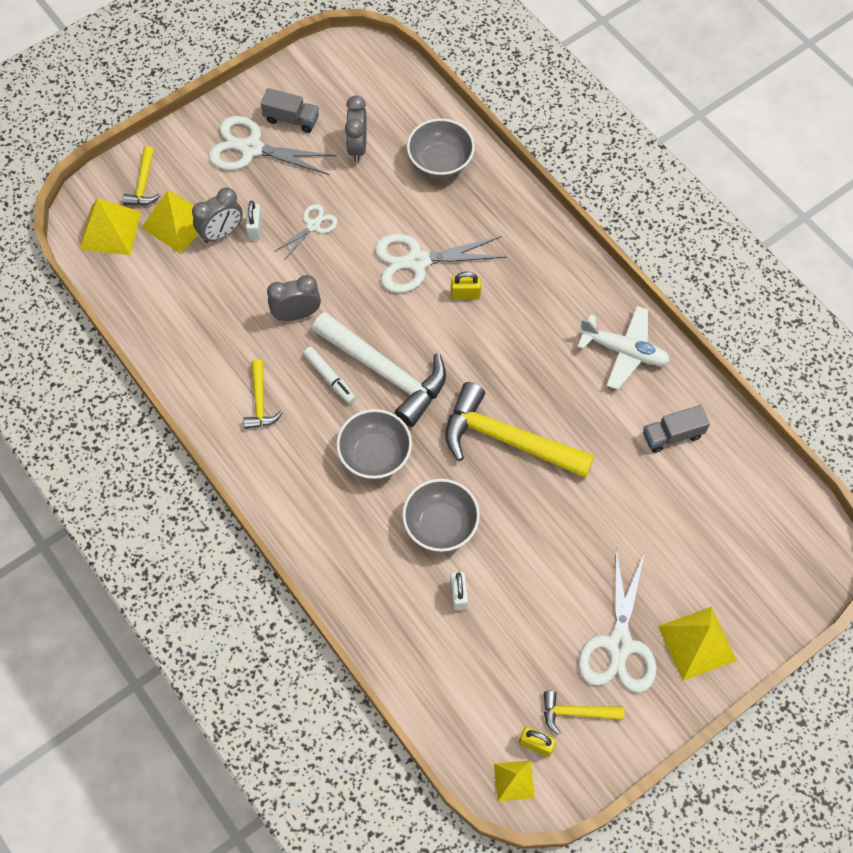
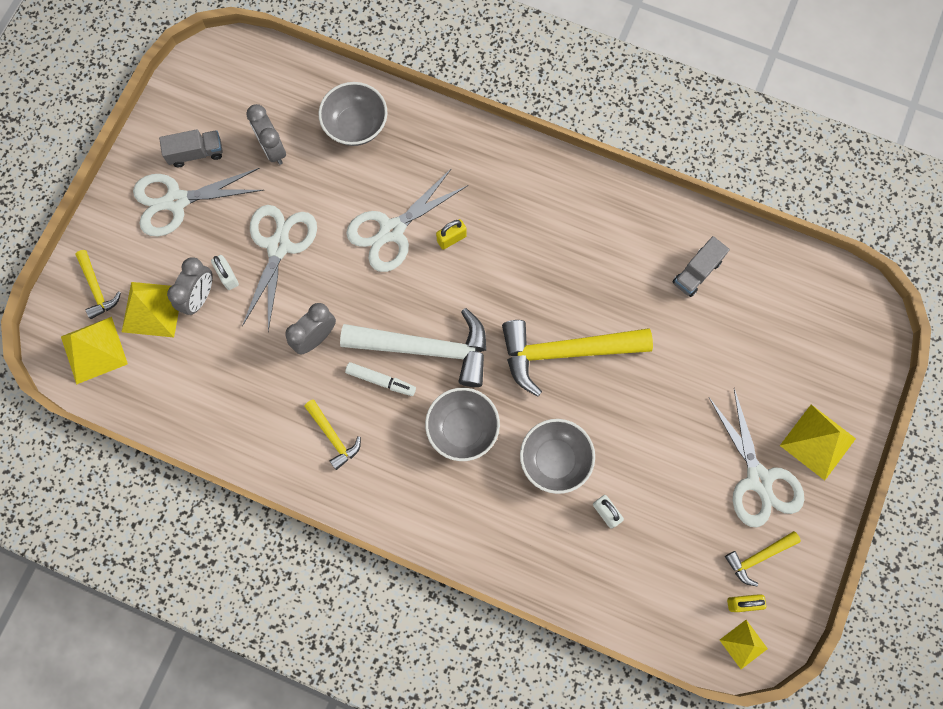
camera: 30 degrees left, 10 degrees up
(313, 225) = (279, 246): white scissors -> white scissors, size x1.81
(624, 351) = (615, 218): white plane -> none

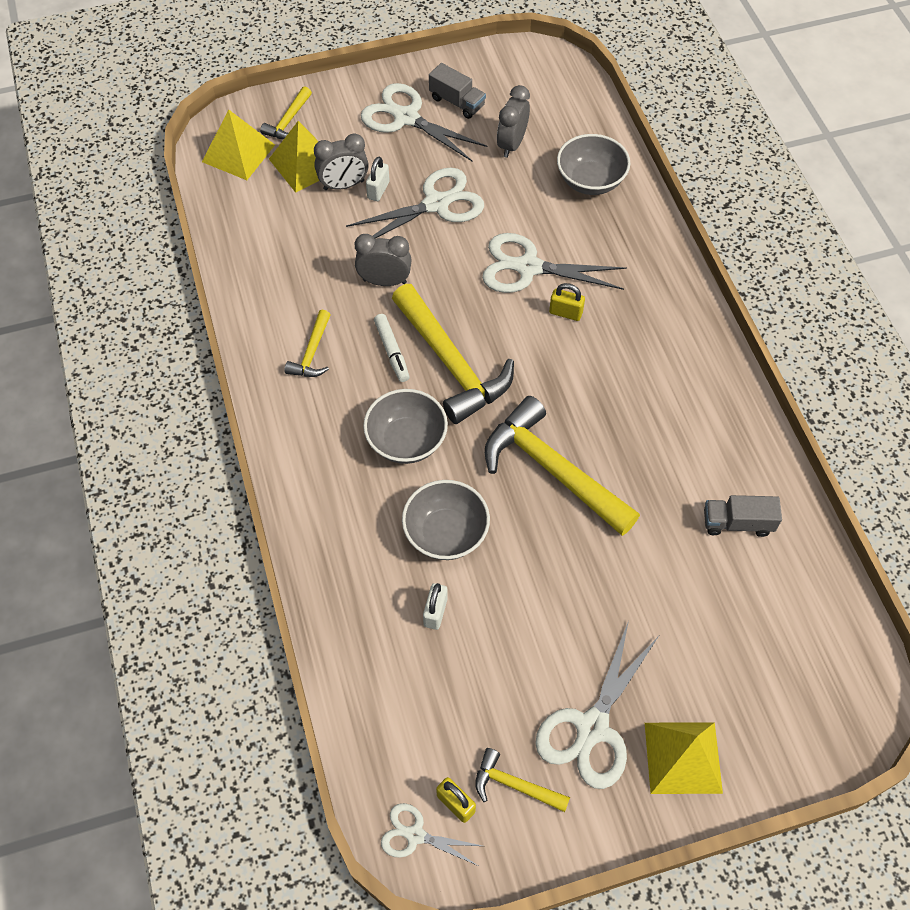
camera: 50 degrees right, 15 degrees down
(426, 349) = (451, 364): white hammer -> yellow hammer
(743, 644) = (415, 835): yellow pyramid -> white scissors

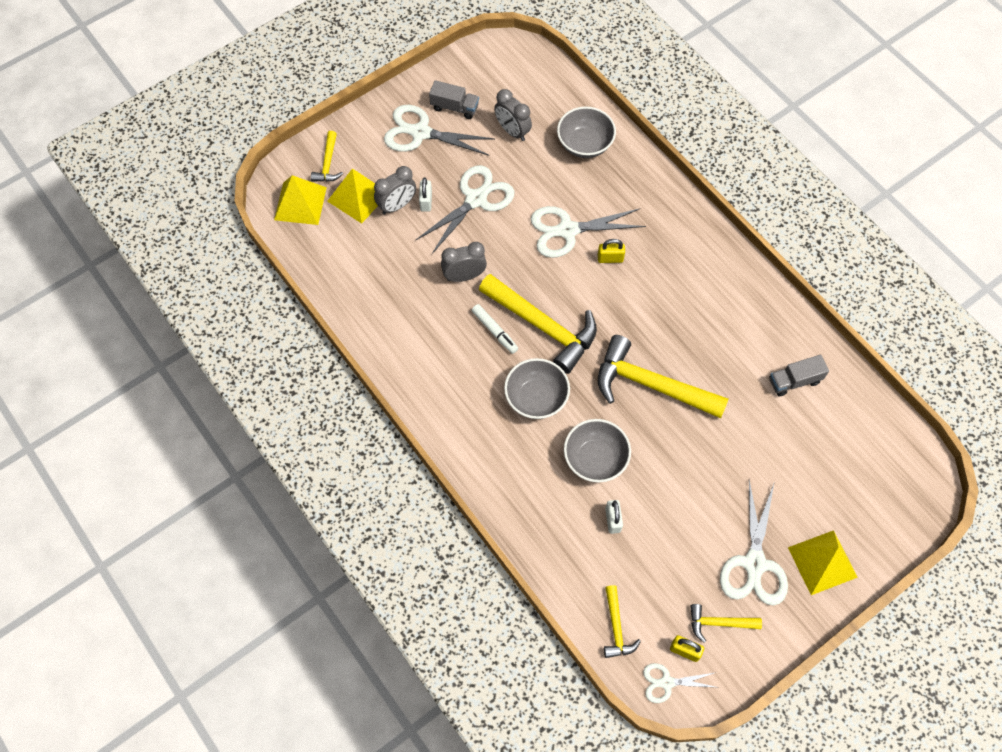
camera: 20 degrees left, 5 degrees up
(312, 353) = (434, 352): yellow hammer -> yellow hammer (616, 627)
(512, 144) = (512, 131): grey clock -> grey clock turned 45 degrees counterclockwise

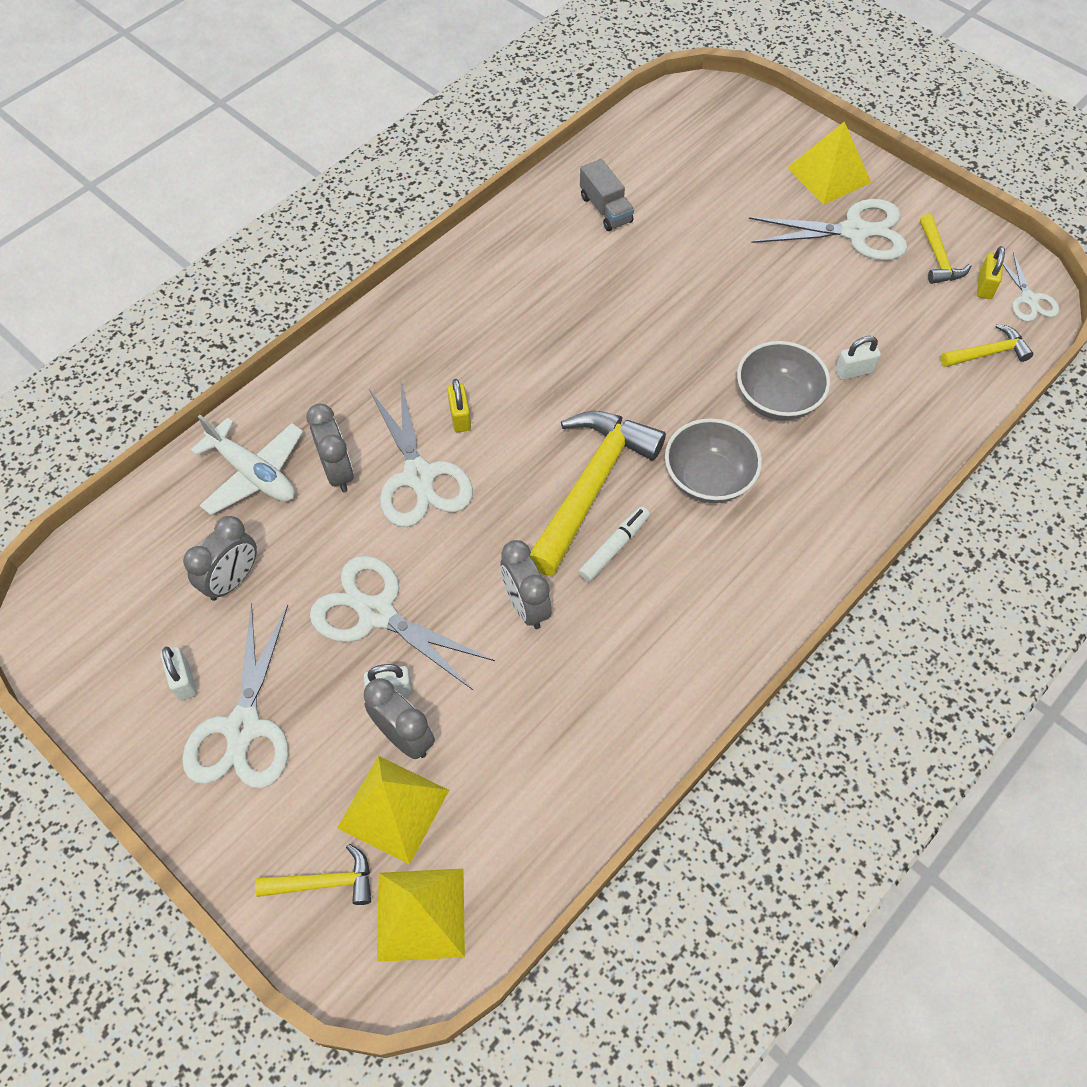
camera: 100 degrees left, 5 degrees down
(454, 107) = (183, 680): grey truck -> white padlock
(578, 187) = (337, 472): none -> grey clock
(584, 144) = (253, 474): grey bowl -> white plane
(651, 384) = (650, 350): yellow hammer -> none

